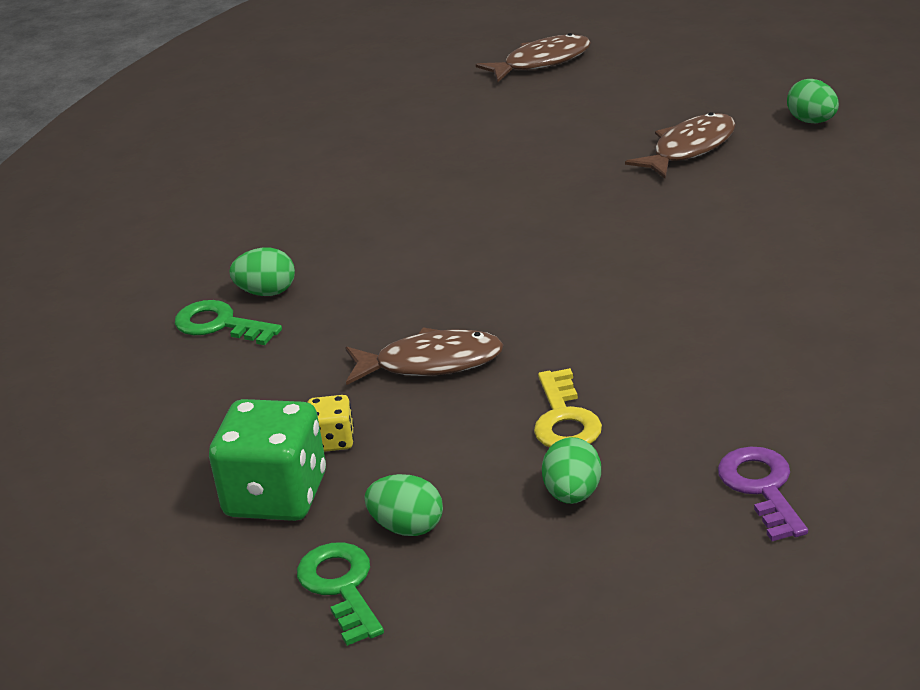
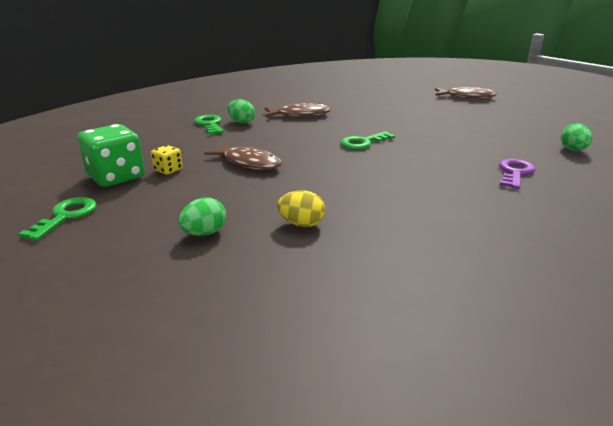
camera: 35 degrees right, 5 degrees down
(407, 527) = (127, 210): green egg -> none
(532, 240) = (363, 143): none -> green key
(564, 419) = (258, 204): yellow key -> none
(664, 415) = (301, 224): none -> yellow egg
(689, 149) = (489, 139): brown fish -> brown fish (300, 115)
(761, 488) = (287, 280): purple key -> purple key (515, 173)

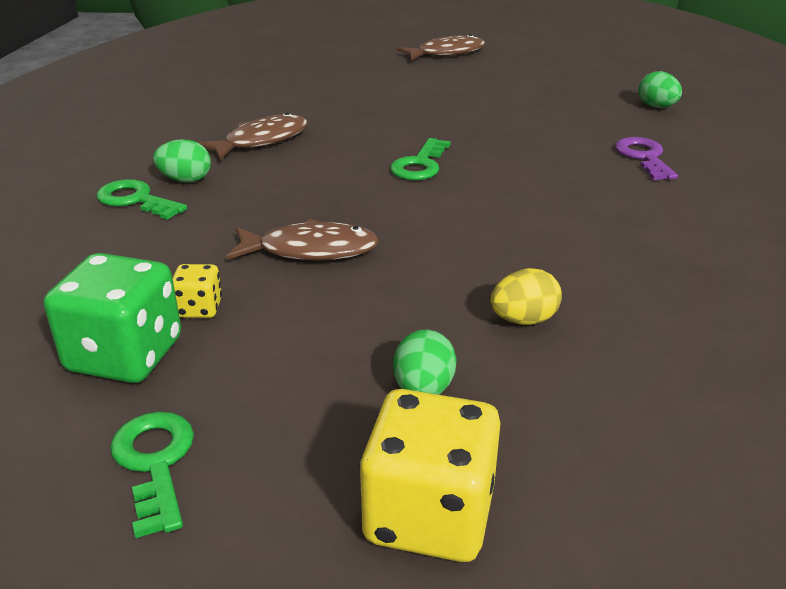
camera: 35 degrees left, 5 degrees up
(124, 281) = (429, 515): none -> yellow dice

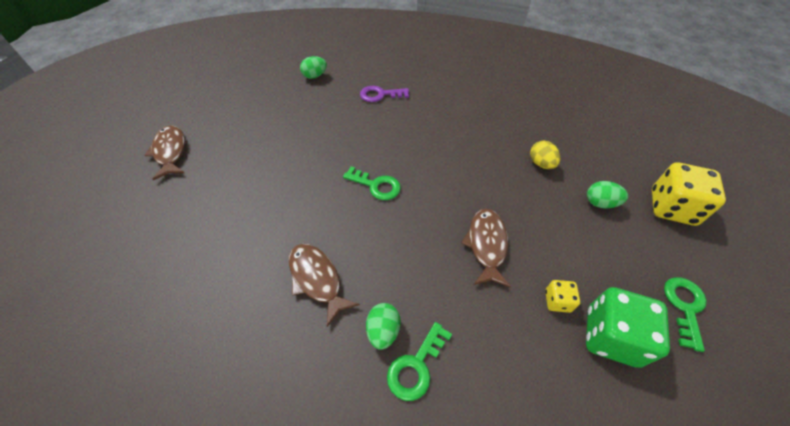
camera: 85 degrees left, 20 degrees up
(155, 463) = (684, 307): green key -> green key turned 120 degrees clockwise

